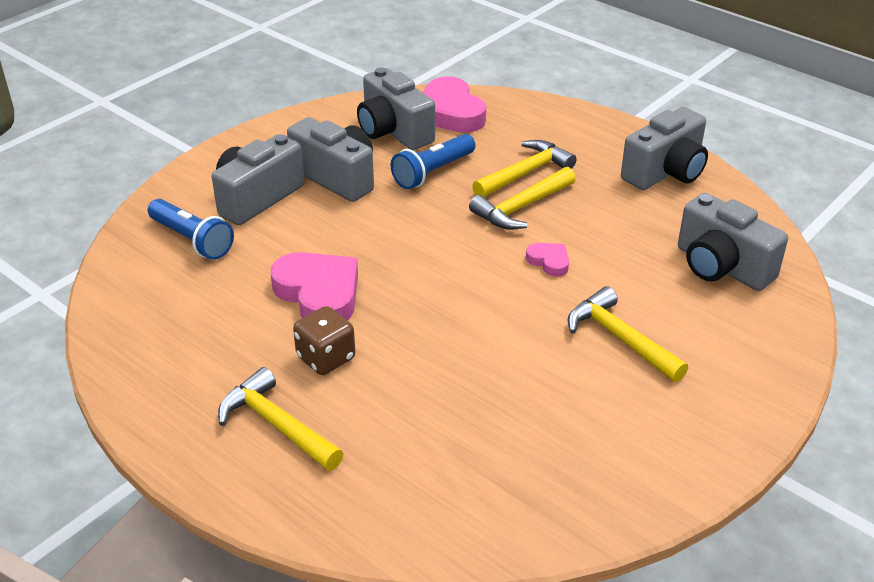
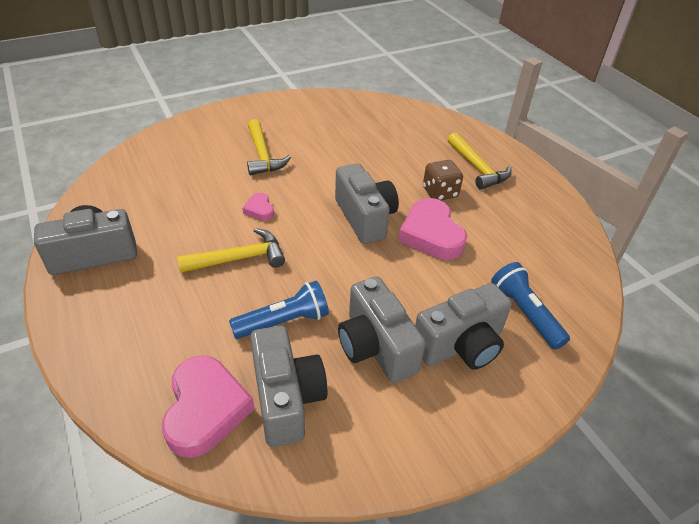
camera: 160 degrees left, 5 degrees up
(525, 173) = (204, 292): yellow hammer -> none
(721, 267) = (156, 173): grey camera -> grey camera (365, 218)

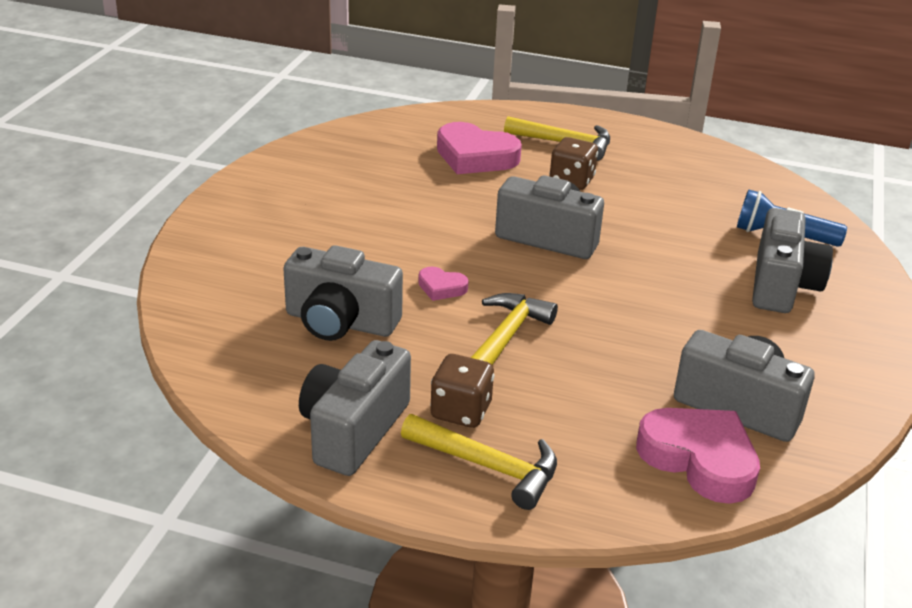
camera: 45 degrees left, 10 degrees down
(149, 281) = (461, 411): none -> brown dice
(262, 155) = (344, 238): yellow hammer -> yellow hammer (488, 466)
(284, 322) = (637, 358): blue flashlight -> none
(376, 347) = (732, 327): grey camera -> grey camera (340, 322)
(431, 234) = (624, 219): pink heart -> pink heart (475, 156)

